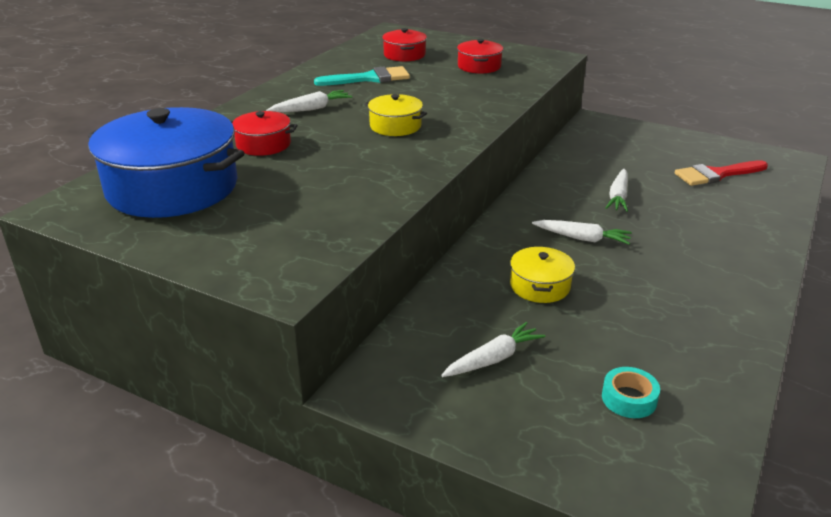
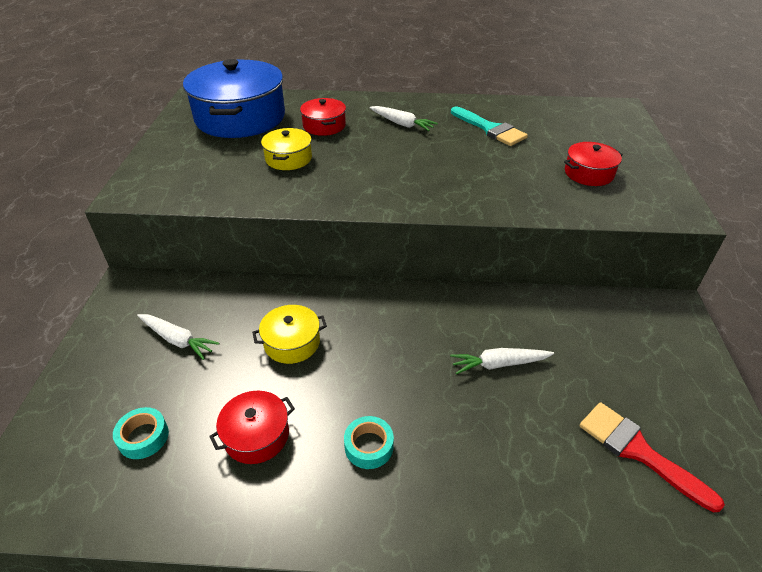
camera: 65 degrees right, 10 degrees up
(395, 126) = (402, 167): yellow pot -> yellow pot (288, 158)
(404, 55) = (566, 129): red pot -> red pot (256, 435)
(582, 238) = (391, 353): white carrot -> none
(681, 272) = (369, 446): none -> turquoise tape

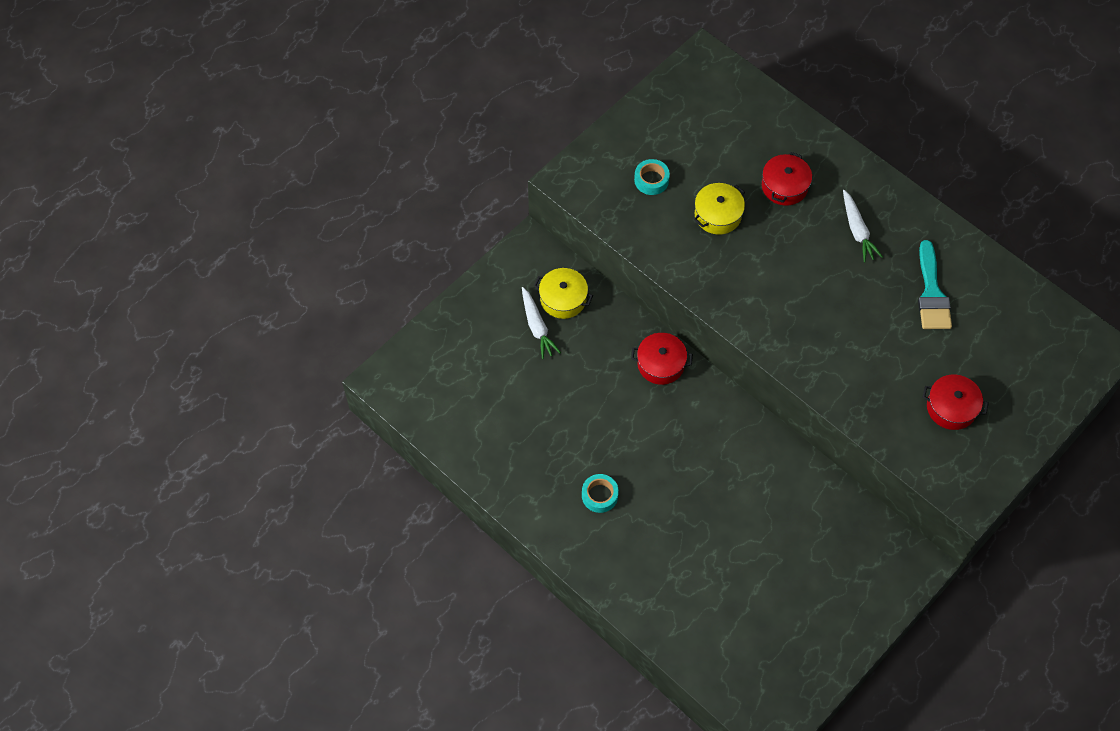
camera: 40 degrees right, 20 degrees up
(143, 437) = (476, 391): turquoise tape -> turquoise tape (651, 180)
(240, 118) = (720, 123): blue pot -> none
(256, 435) = (540, 439): red pot -> red pot (660, 364)
(292, 342) = (610, 385): yellow pot -> yellow pot (563, 299)
(498, 364) = (734, 505): white carrot -> none
(637, 451) = (758, 622): red brush -> none

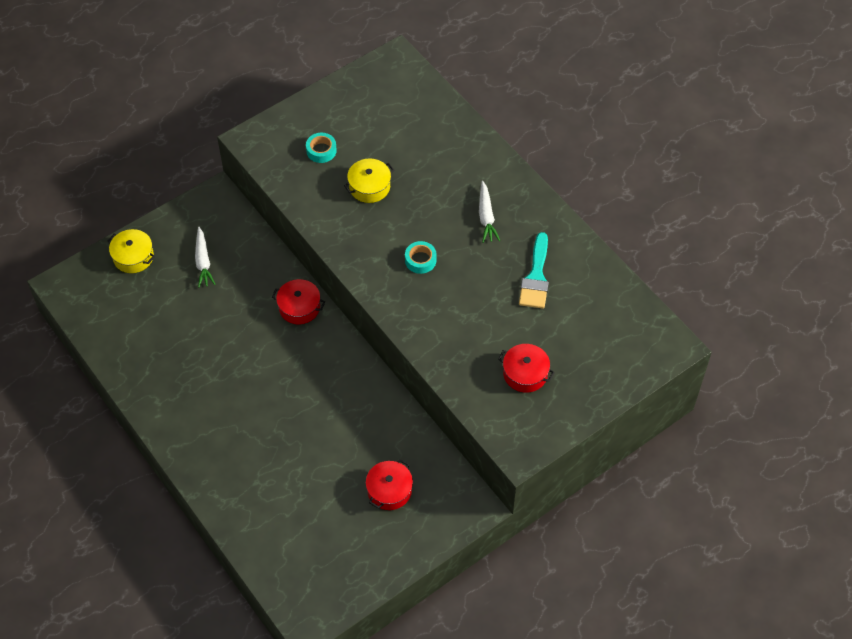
camera: 10 degrees right, 5 degrees down
(563, 299) = (232, 242): yellow pot -> yellow pot (133, 257)
(599, 495) = (215, 406): turquoise tape -> turquoise tape (420, 260)
(784, 186) = (434, 172): red pot -> red pot (389, 490)

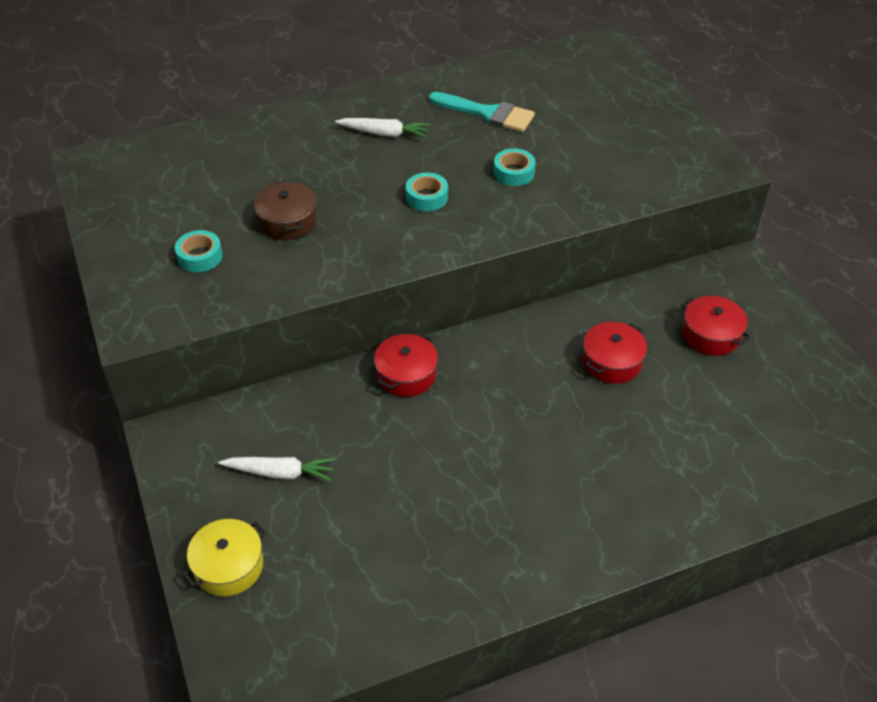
camera: 75 degrees left, 10 degrees down
(369, 187) = (287, 221): yellow pot -> brown pot
(467, 308) = (514, 172): none -> turquoise tape
(525, 373) = (619, 145): red pot -> red pot (612, 362)

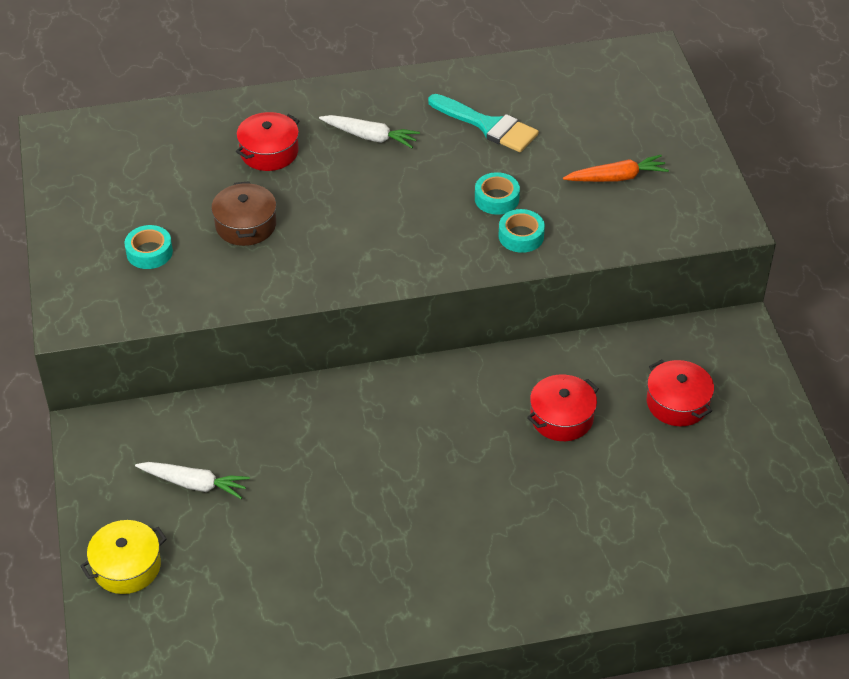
camera: 10 degrees right, 0 degrees up
(406, 375) = (343, 402): red pot -> red pot (269, 152)
(427, 197) = (396, 216): turquoise tape -> turquoise tape (521, 236)
(614, 143) = (617, 177): none -> orange carrot

